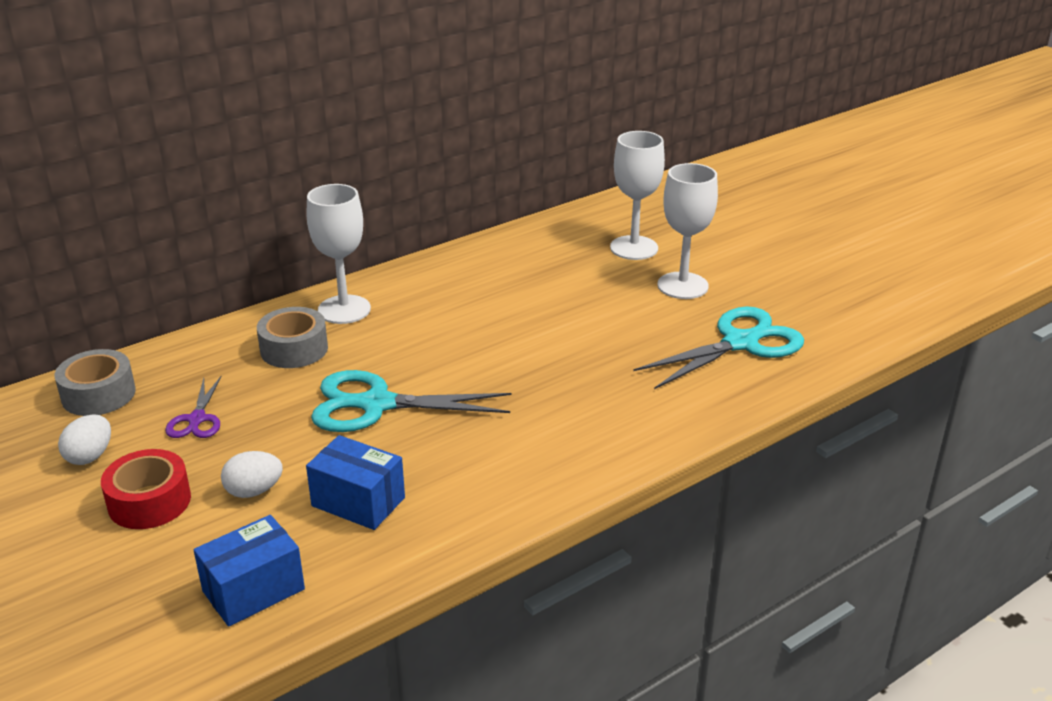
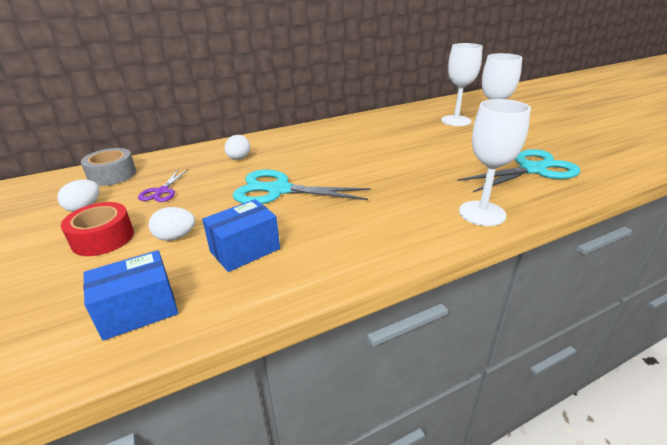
camera: 10 degrees right, 0 degrees up
(294, 349) = (238, 158): grey tape -> white egg
(344, 309) = (276, 141): white goblet -> white goblet (482, 213)
(358, 502) = (245, 250): blue box -> blue box turned 75 degrees counterclockwise

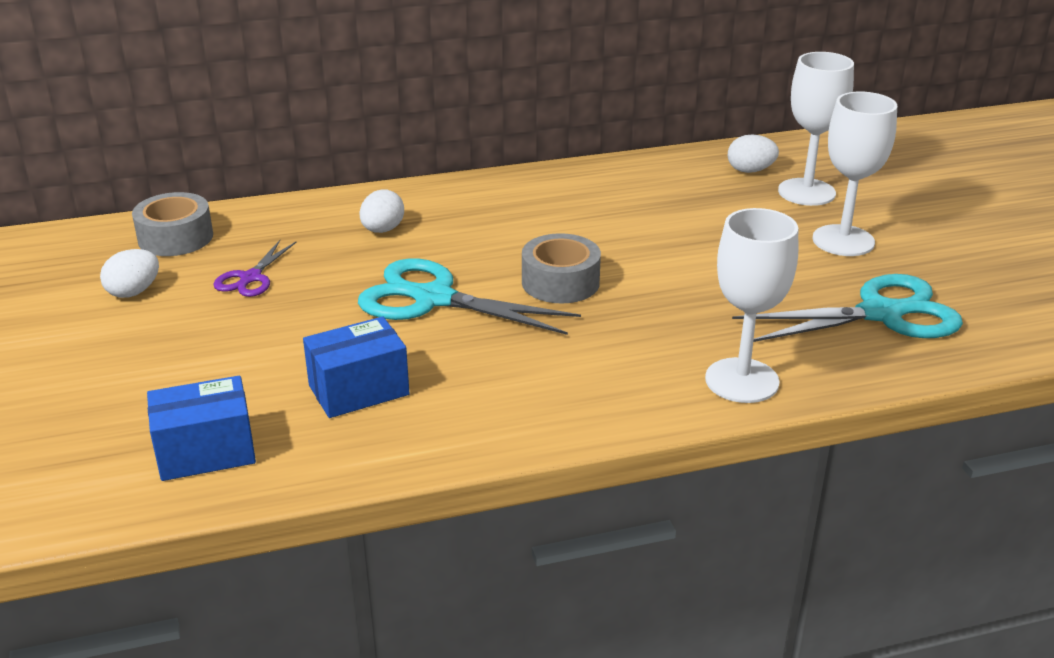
camera: 10 degrees right, 0 degrees up
(103, 238) = (161, 345): red tape -> none
(175, 237) = (263, 357): white egg -> white egg (750, 170)
(350, 173) = (560, 282): none -> grey tape

